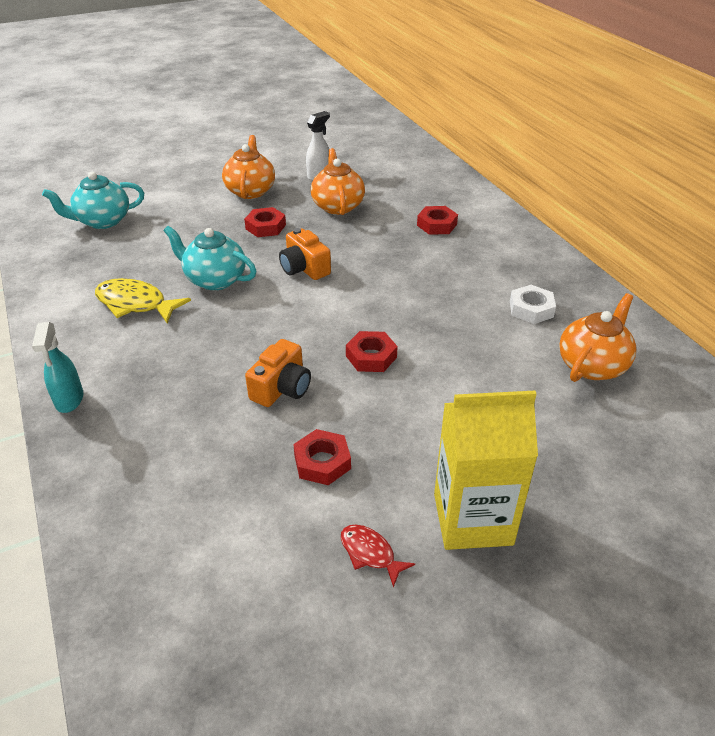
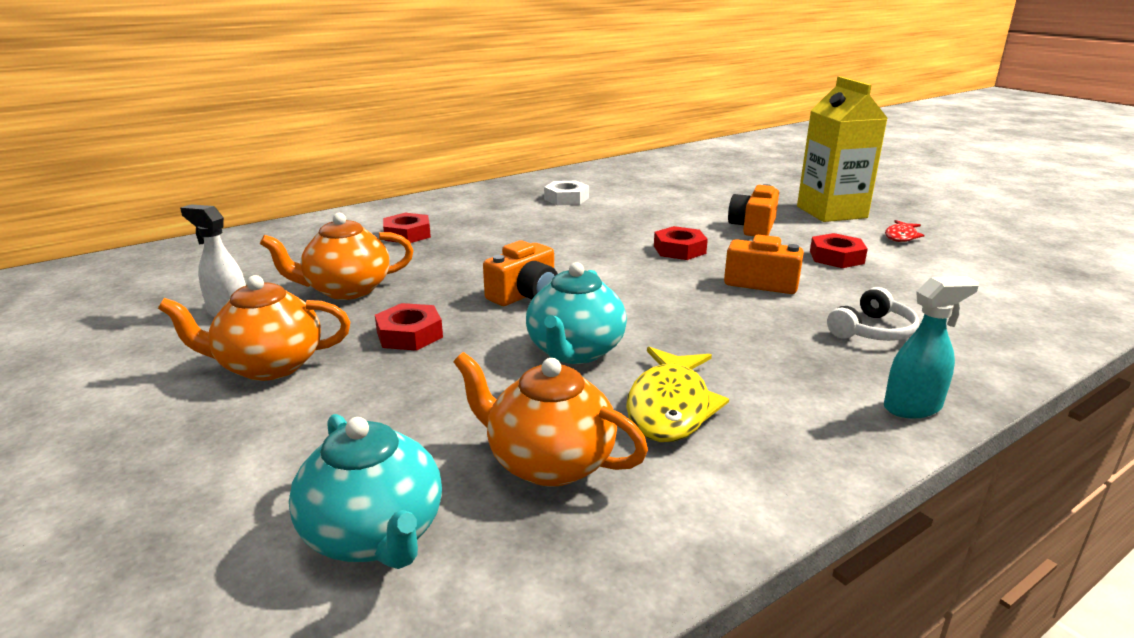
camera: 100 degrees left, 15 degrees down
(168, 423) = (872, 331): none -> white headphones
(425, 425) = (753, 227): none -> orange camera
(592, 365) = (634, 184): orange teapot -> orange teapot (548, 462)

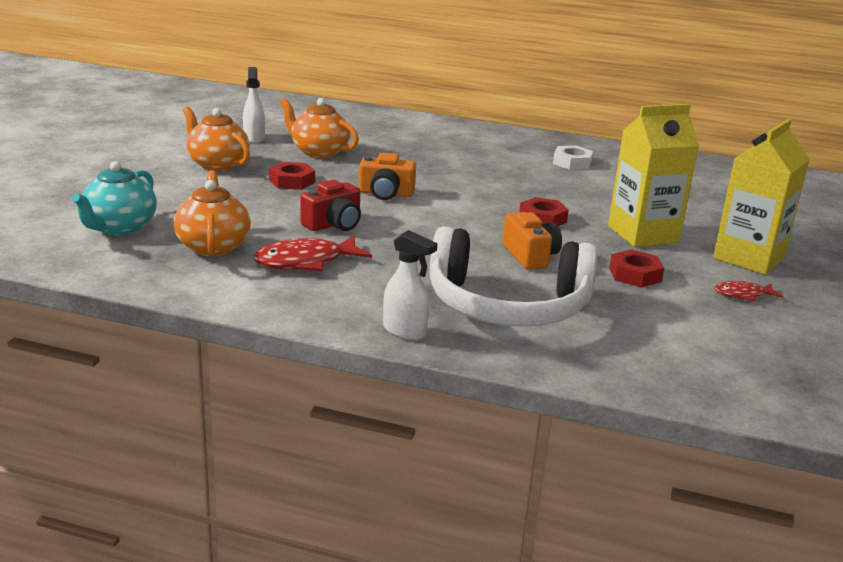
camera: 50 degrees right, 0 degrees up
(407, 234) = (418, 141): red nut -> none
(575, 351) = (334, 224): turquoise teapot -> red camera
(670, 407) = (306, 262): yellow fish -> red fish
(753, 227) = (643, 234): orange camera -> yellow carton
(872, 331) = (507, 305): white headphones -> white headphones, size x2.31
(913, 407) = (405, 331): turquoise spray bottle -> white spray bottle

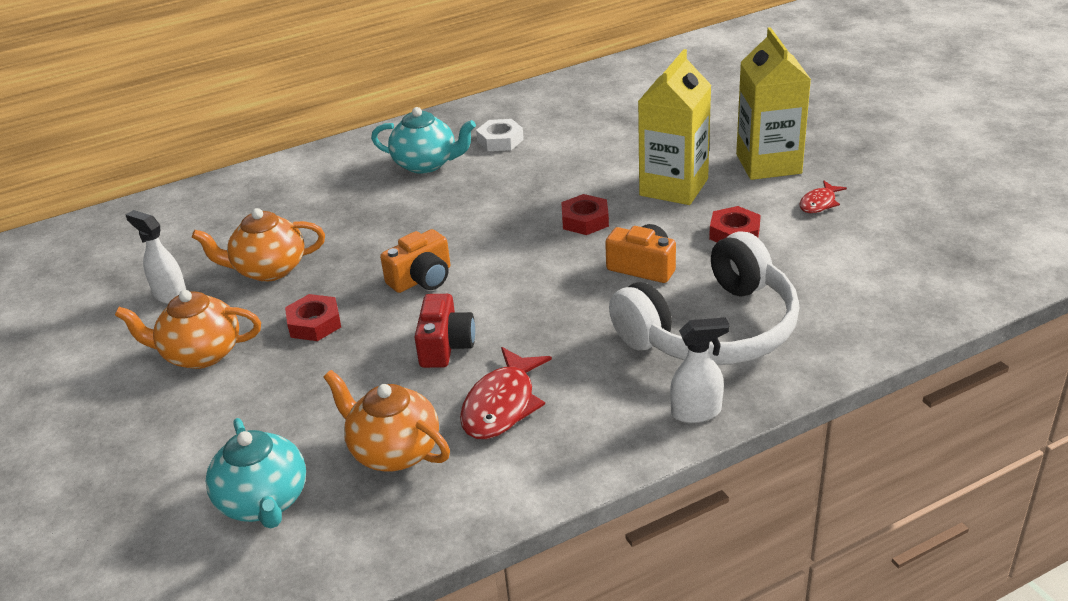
camera: 40 degrees left, 10 degrees up
(501, 152) = (426, 164): none -> turquoise teapot

